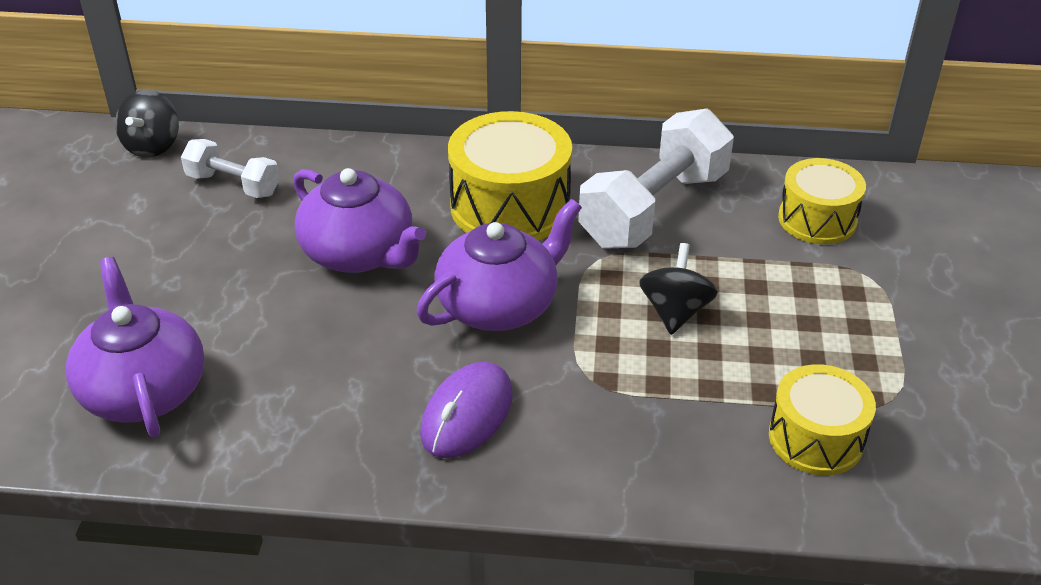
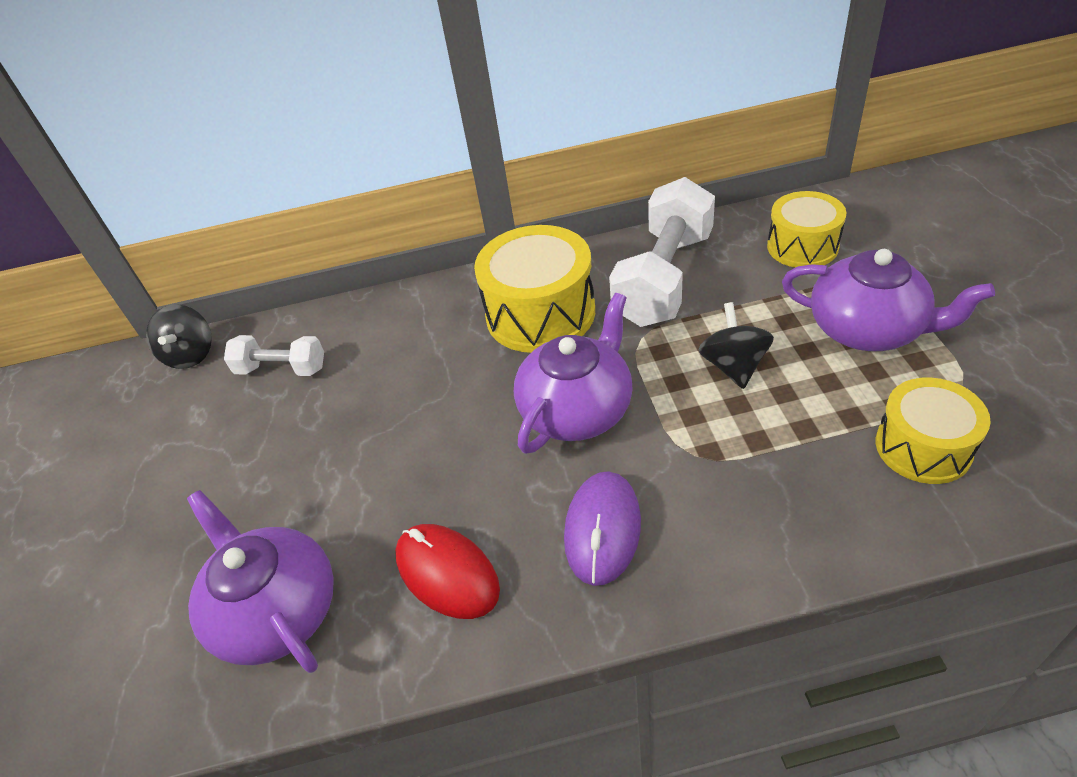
camera: 10 degrees left, 5 degrees up
(307, 406) = (447, 573): none -> red mouse
(359, 253) = (427, 399): purple teapot -> purple teapot (867, 329)

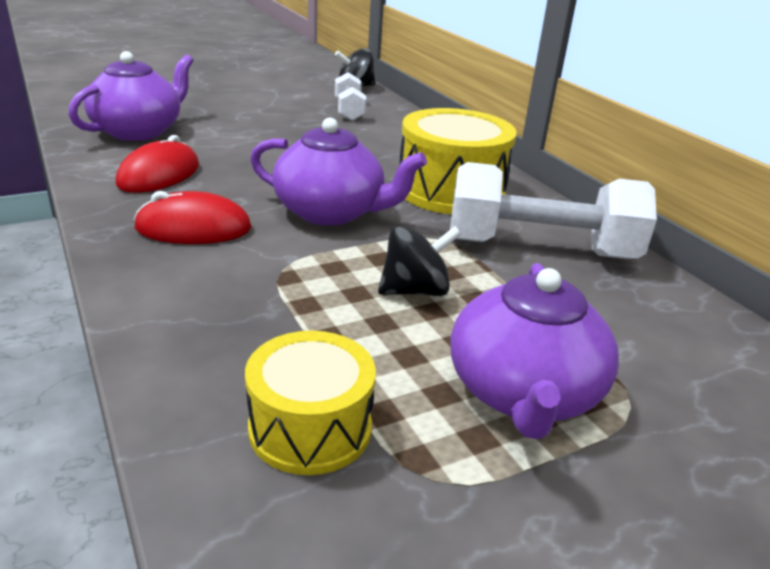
camera: 65 degrees right, 15 degrees down
(602, 529) = (193, 228): purple mouse -> red mouse
(802, 246) = (669, 344): yellow drum -> none

